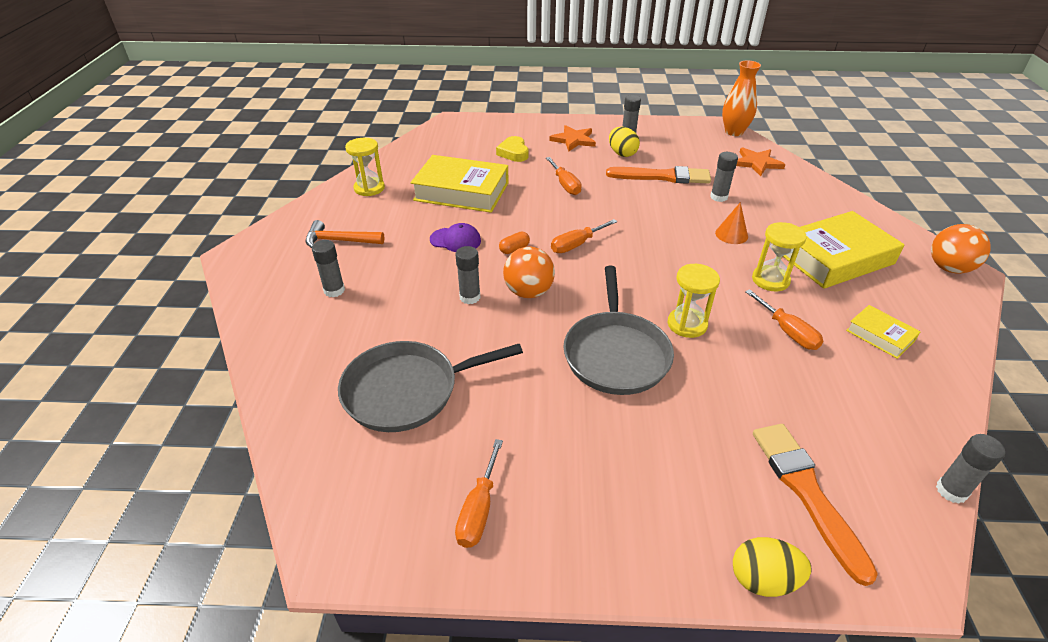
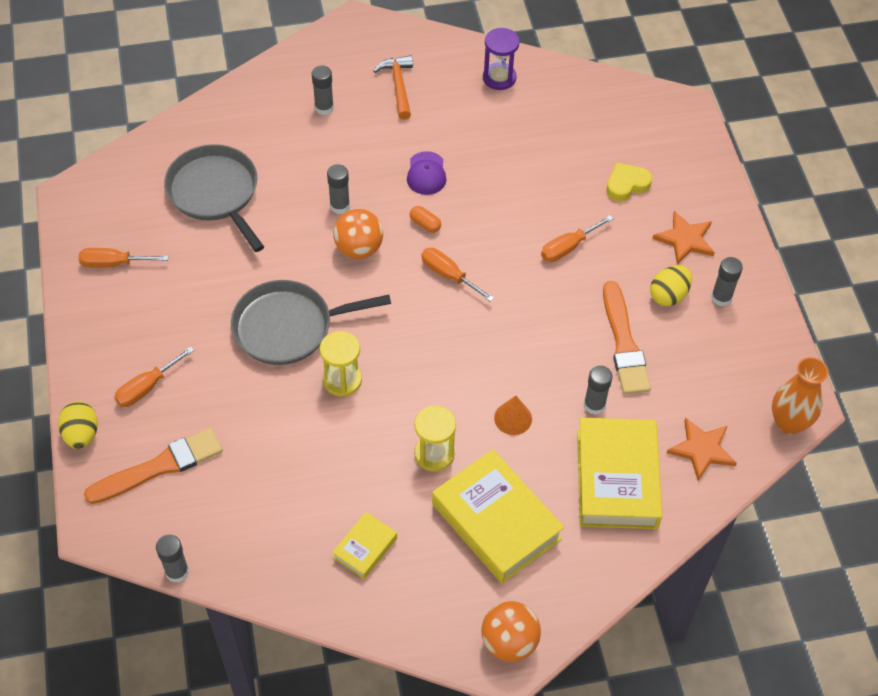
camera: 75 degrees right, 15 degrees up
(369, 188) = (499, 78): yellow hourglass -> purple hourglass
(461, 191) = (520, 156): yellow book -> yellow book (617, 479)
(787, 332) = (351, 465): orange screwdriver -> orange screwdriver (147, 387)

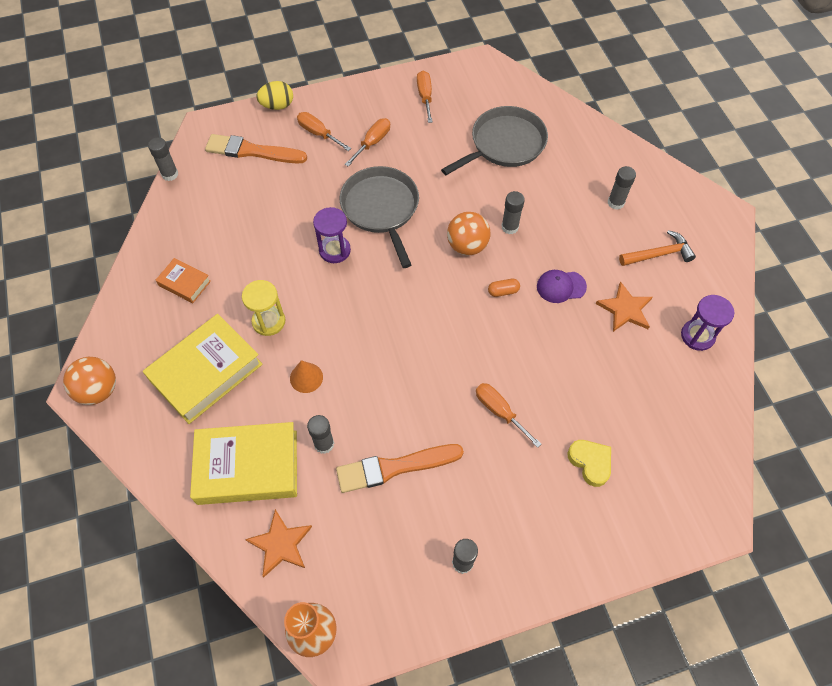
camera: 85 degrees right, 5 degrees up
(159, 467) = (252, 151): orange brush -> orange brush turned 135 degrees clockwise
(342, 380) = (334, 250): yellow hourglass -> purple hourglass
(365, 548) = (184, 283): yellow book -> orange book
(425, 224) = (503, 291): orange capsule -> orange capsule turned 45 degrees clockwise
(448, 275) = (450, 315): orange screwdriver -> orange screwdriver (373, 142)
(668, 295) = (457, 508): yellow egg -> none
(685, 239) = (531, 524): orange star -> orange star (625, 309)

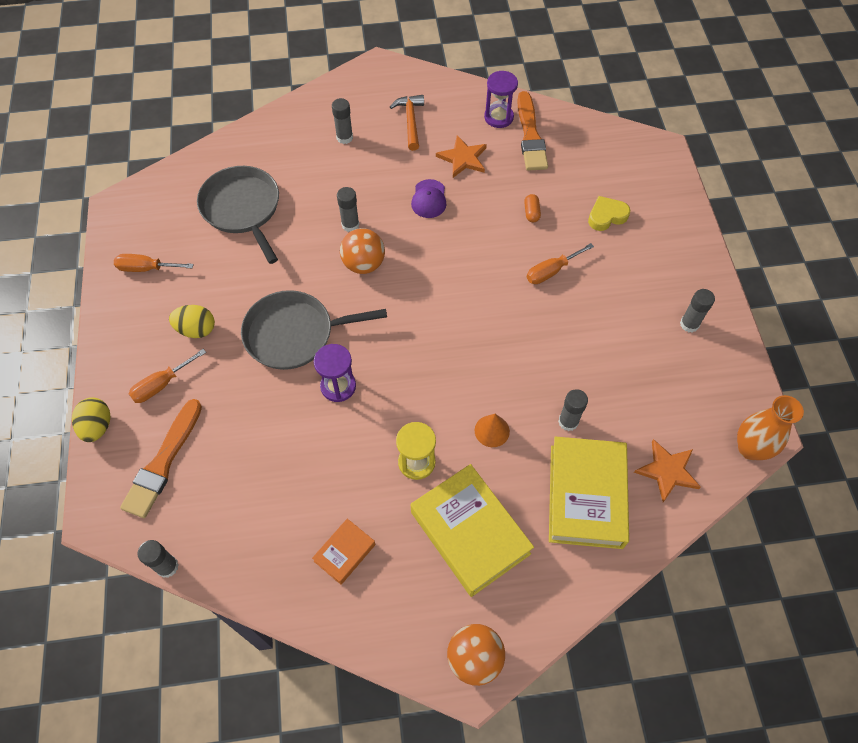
camera: 80 degrees left, 0 degrees up
(373, 142) = (196, 329): orange screwdriver -> yellow egg
(395, 467) = (598, 363): orange brush -> orange brush (530, 135)
(503, 291) = (424, 244): orange capsule -> orange capsule (531, 213)

